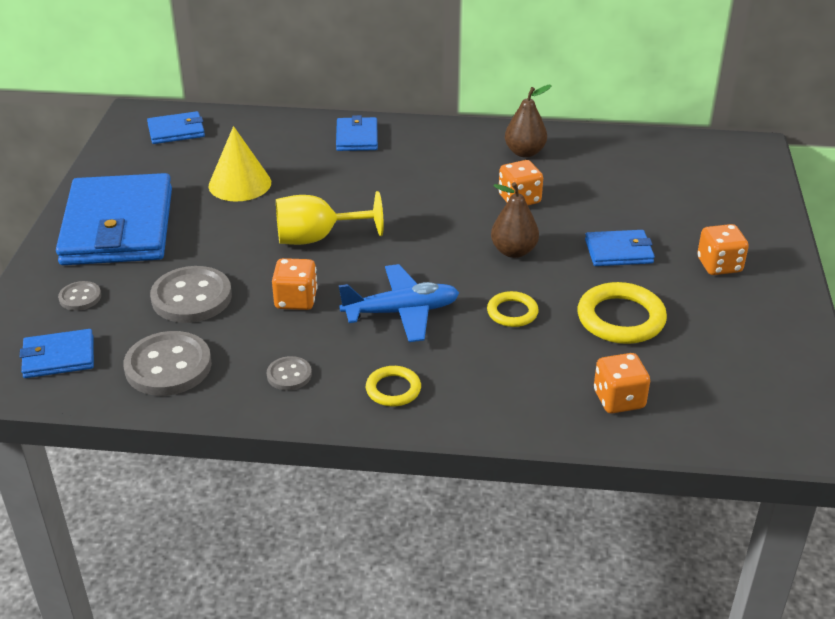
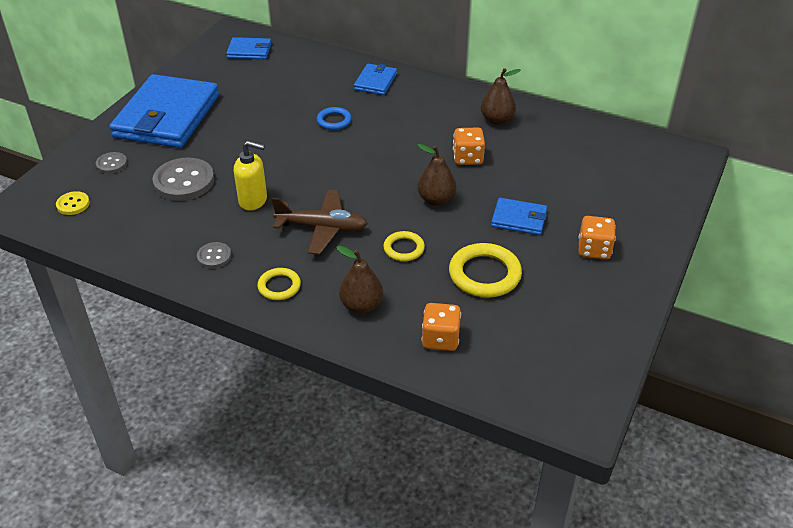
camera: 20 degrees right, 5 degrees up
(58, 357) = (73, 204): blue wallet -> yellow button
(168, 366) = (138, 229): grey button -> none
(240, 184) = (268, 101): yellow cone -> none
(296, 300) = (253, 201): orange dice -> yellow soap dispenser
(317, 238) = (297, 156): yellow goblet -> none
(335, 190) = (334, 121): none -> blue ring
(401, 312) = (322, 228): blue plane -> brown plane
(505, 386) = (361, 306): none -> brown pear

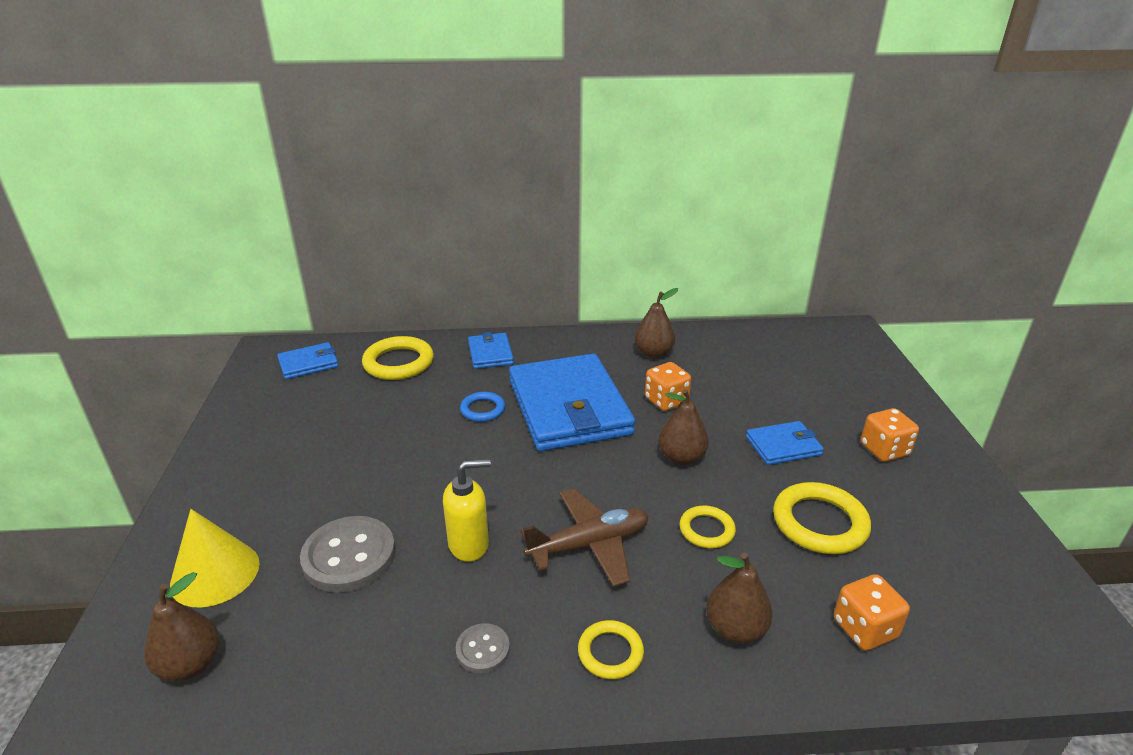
camera: 30 degrees left, 10 degrees down
(73, 204) = (190, 664): yellow button -> brown pear
(111, 164) = (215, 573): grey button -> yellow cone
(167, 116) = (255, 476): blue wallet -> blue wallet (569, 407)
(307, 69) = (398, 363): none -> yellow ring

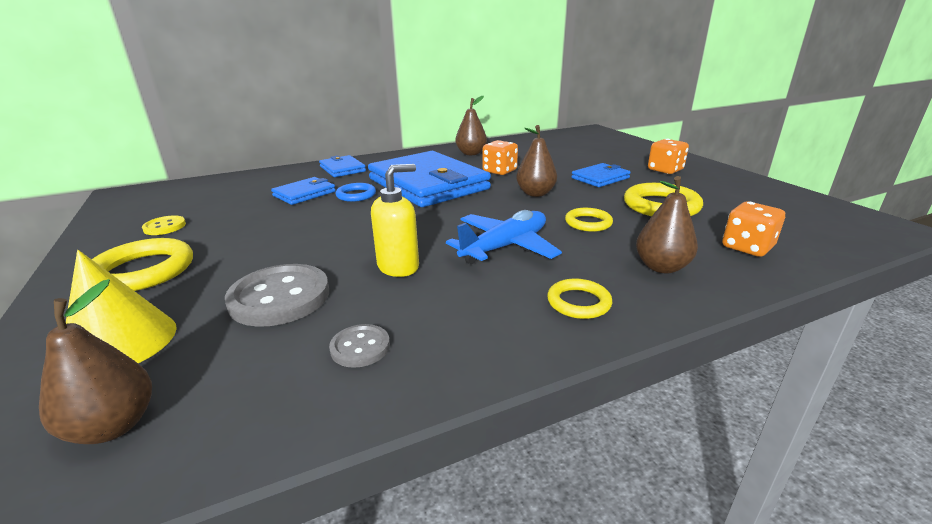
camera: 20 degrees left, 5 degrees down
(287, 419) = (165, 227): none -> yellow button
(308, 363) = (172, 195): blue wallet -> blue wallet (304, 194)
(398, 363) = (262, 183): yellow ring -> yellow ring (143, 271)
(483, 649) = (462, 328): grey button -> grey button (360, 347)
(589, 545) = (505, 247): brown plane -> blue plane

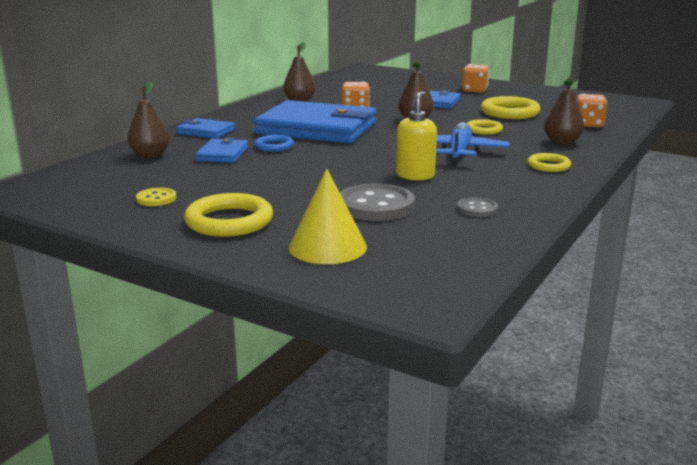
camera: 35 degrees left, 5 degrees down
(113, 426) = (421, 265): brown pear -> brown pear (150, 155)

